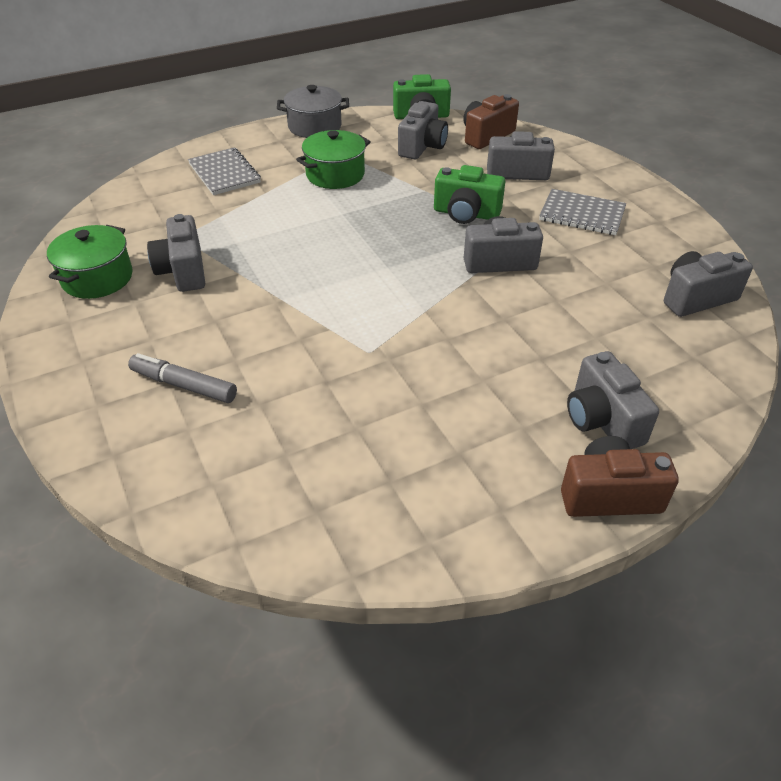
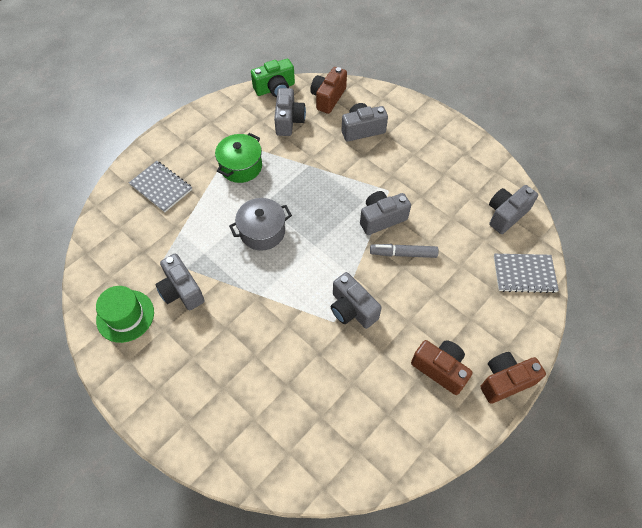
camera: 20 degrees left, 15 degrees up
(97, 278) = (125, 316): green pot -> green hat
(184, 385) = (233, 387): grey marker -> grey marker (403, 253)
(314, 126) = (203, 119): grey pot -> grey pot (262, 232)
(466, 214) = (344, 180): green camera -> none
(504, 449) = (440, 369): none -> brown camera
(582, 214) = (417, 160): grey notebook -> grey notebook (524, 274)
(602, 420) = (484, 329): grey camera -> grey camera (352, 309)

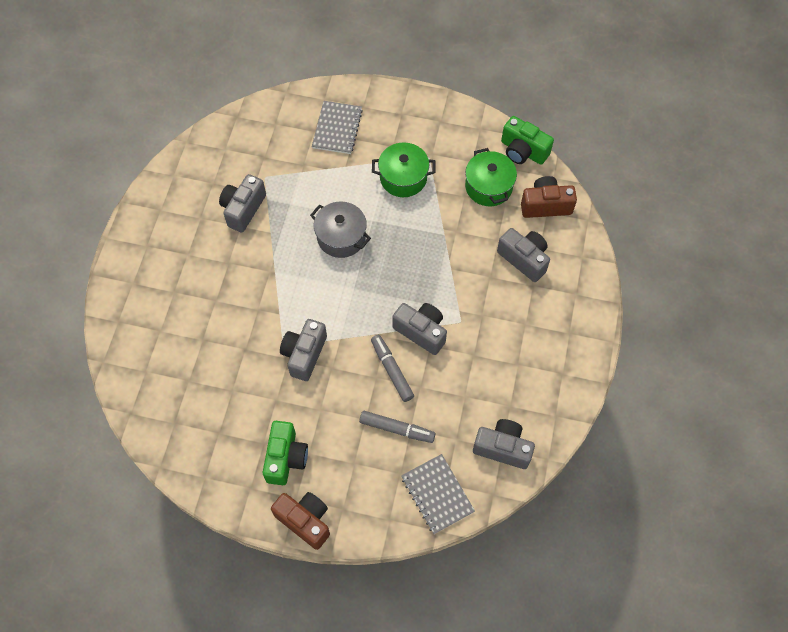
camera: 60 degrees right, 5 degrees up
(125, 316) = (196, 183): green hat -> none
(289, 121) = (488, 187): grey camera -> green pot
(440, 369) = (286, 458): brown camera -> green camera
(456, 274) = (397, 429): none -> grey marker

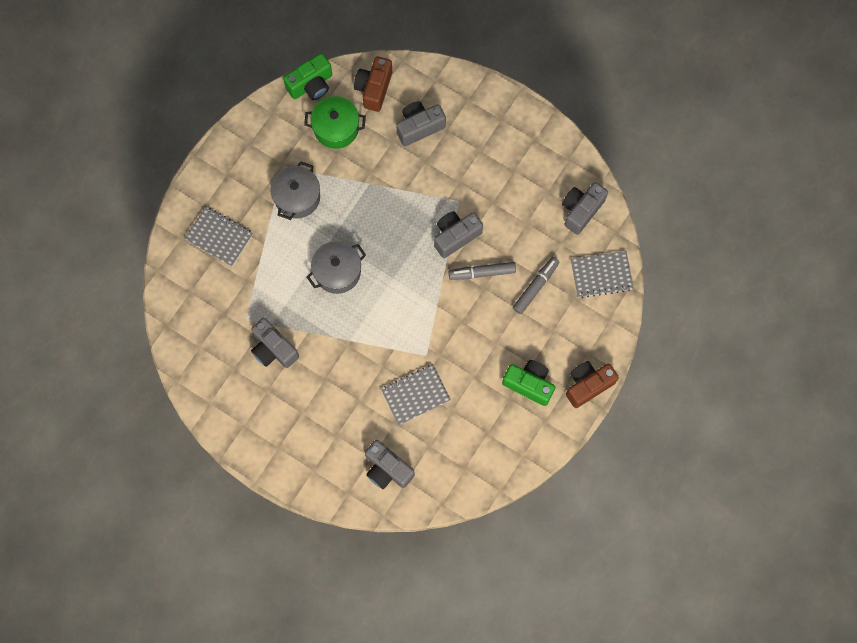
camera: 70 degrees left, 10 degrees up
(237, 350) = (415, 395): none -> grey notebook
(304, 354) = (441, 340): grey camera -> grey camera (387, 469)
(403, 178) = (297, 197): green pot -> grey pot

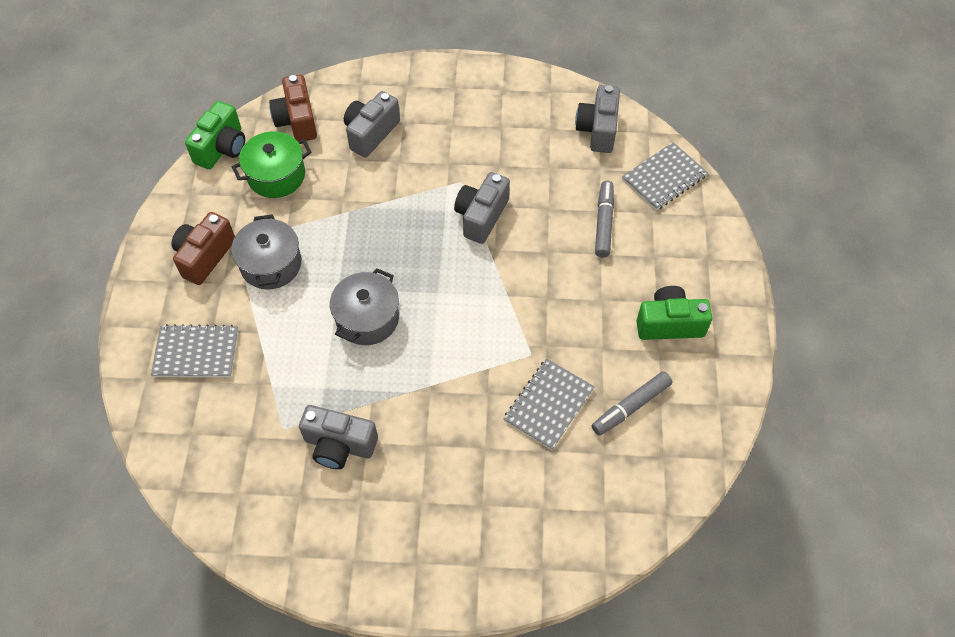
camera: 30 degrees left, 15 degrees down
(387, 469) = (572, 511): grey camera -> none
(482, 272) = (535, 238): grey marker -> grey marker (630, 407)
(587, 385) = (733, 291): brown camera -> brown camera (205, 256)

